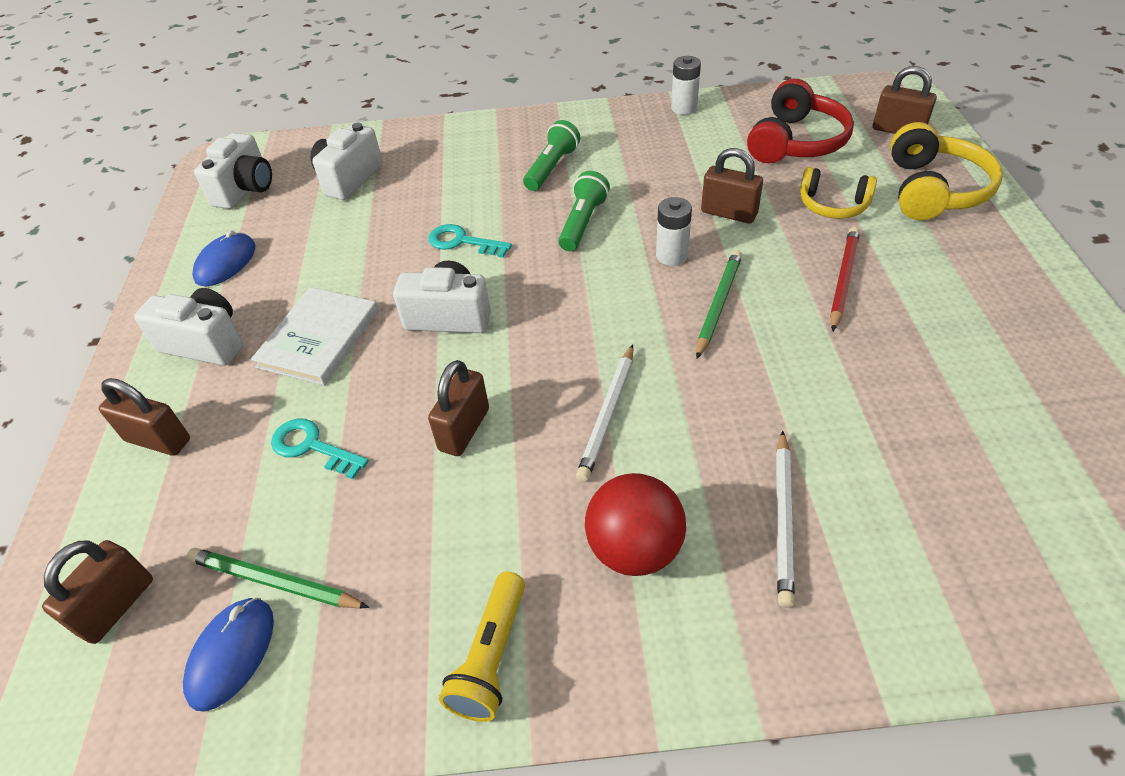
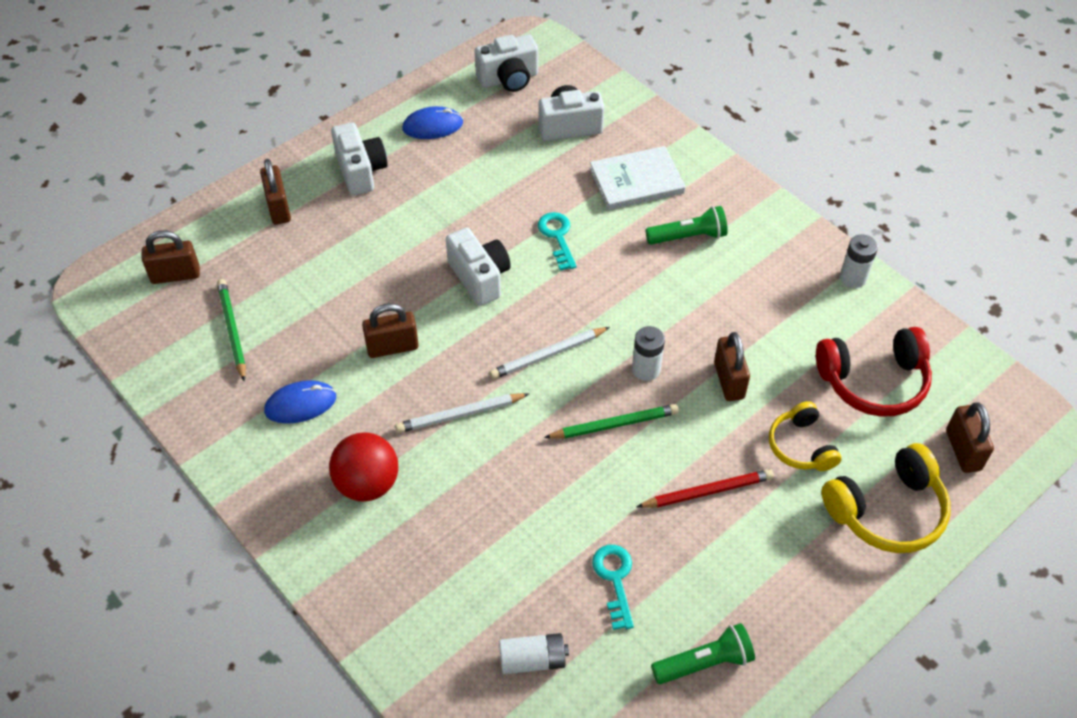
camera: 50 degrees right, 5 degrees up
(231, 654) = (183, 342): blue mouse -> blue mouse (300, 404)
(312, 447) = (326, 282): turquoise key -> turquoise key (615, 579)
(318, 338) = (407, 223): white book -> white book (636, 181)
(491, 656) = (255, 455): yellow flashlight -> none
(583, 223) = (638, 294): green flashlight -> green flashlight (704, 662)
(783, 519) = (443, 551): white pencil -> white pencil (548, 355)
(982, 507) = (532, 660): none -> white battery

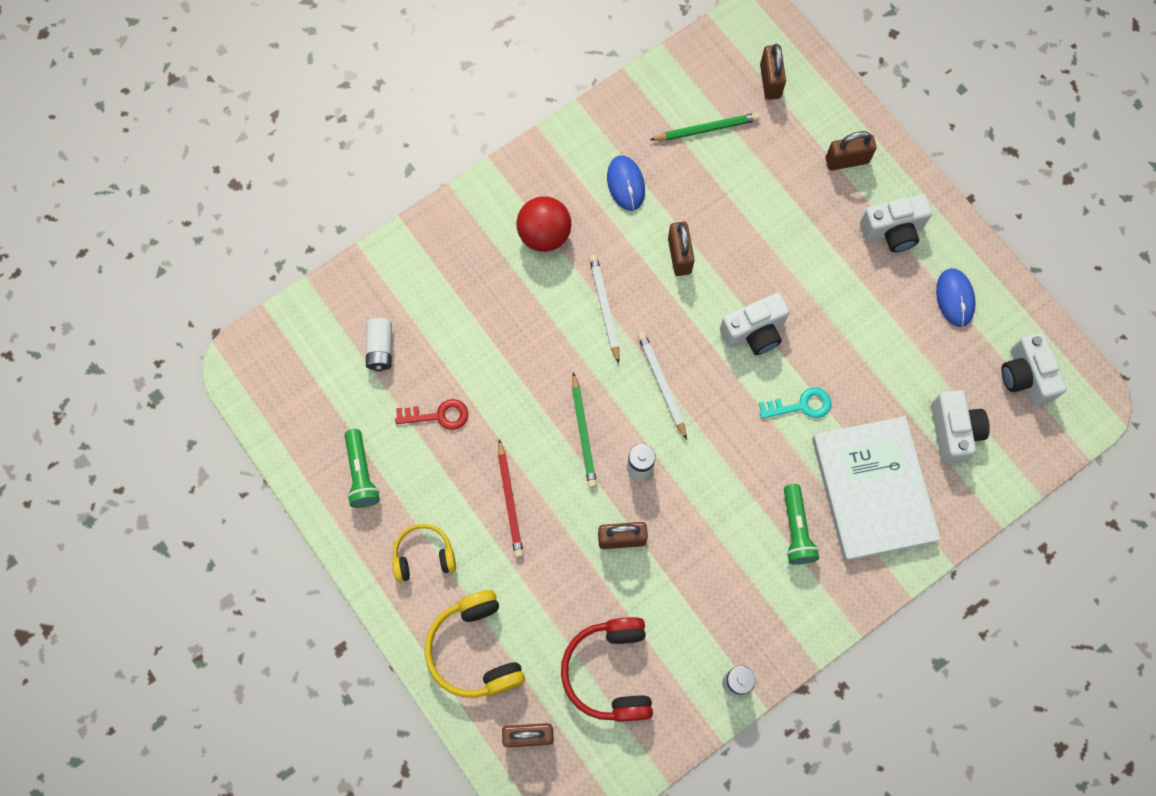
camera: 95 degrees right, 20 degrees up
(615, 579) = (438, 415): turquoise key -> red key
(636, 181) = (873, 489): white book -> white book, size x1.57
(801, 446) = (547, 589): yellow headphones -> yellow headphones (423, 555)

